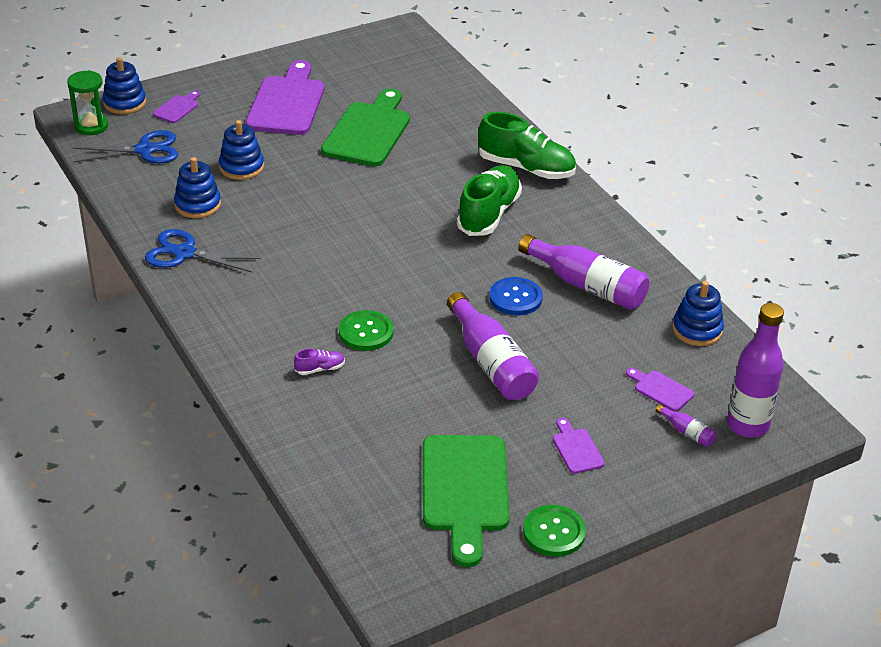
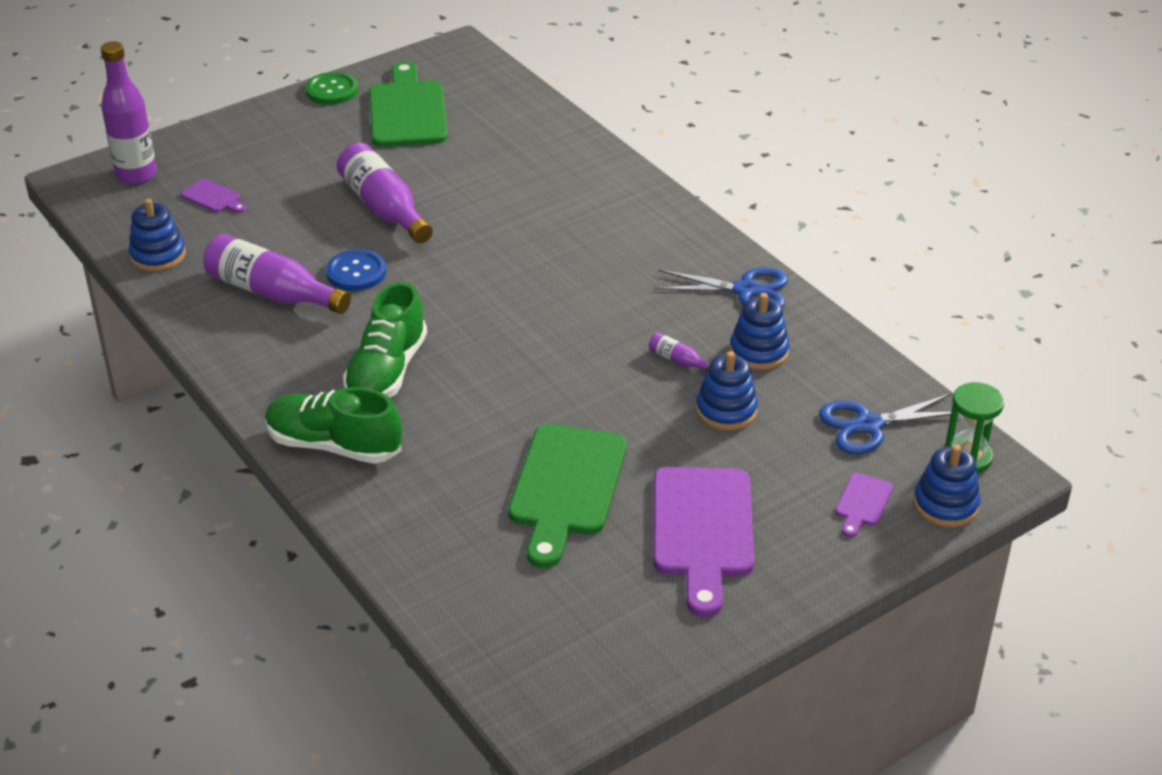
camera: 175 degrees right, 0 degrees up
(320, 369) = (556, 189): purple shoe -> none
(366, 332) = (517, 225): green button -> none
(576, 448) = (305, 146): purple cutting board -> none
(687, 432) = (197, 165): purple bottle -> purple bottle (678, 360)

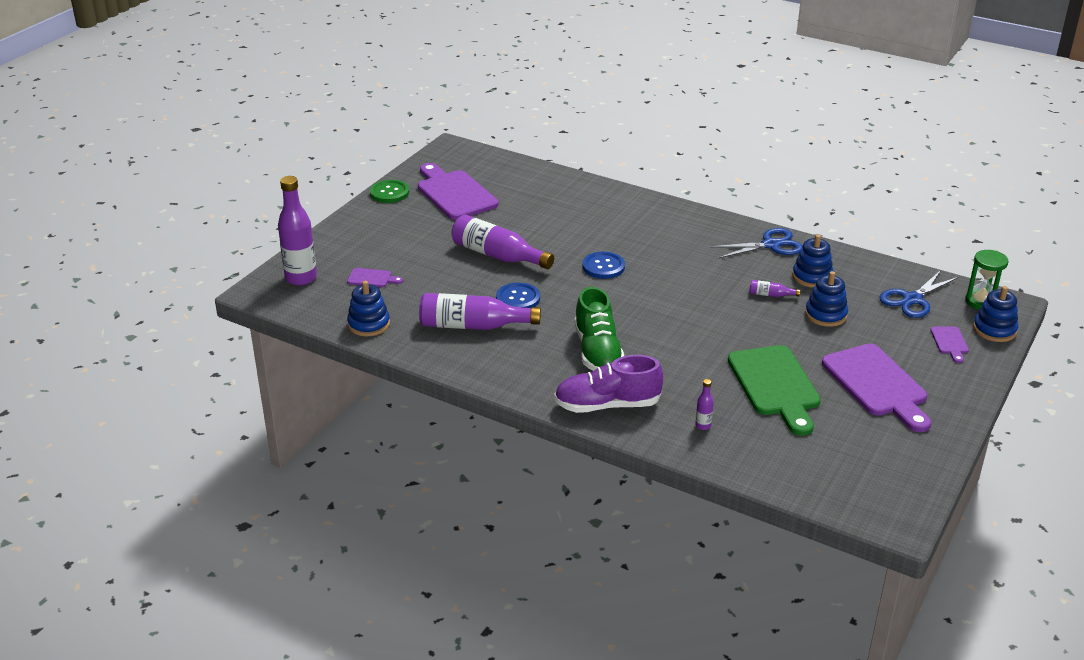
camera: 25 degrees left, 5 degrees down
(334, 445) = (607, 405): green shoe -> purple shoe
(407, 111) = (454, 193): green cutting board -> purple cutting board
(424, 511) = (703, 426): none -> purple bottle
(499, 259) = (603, 267): none -> blue button

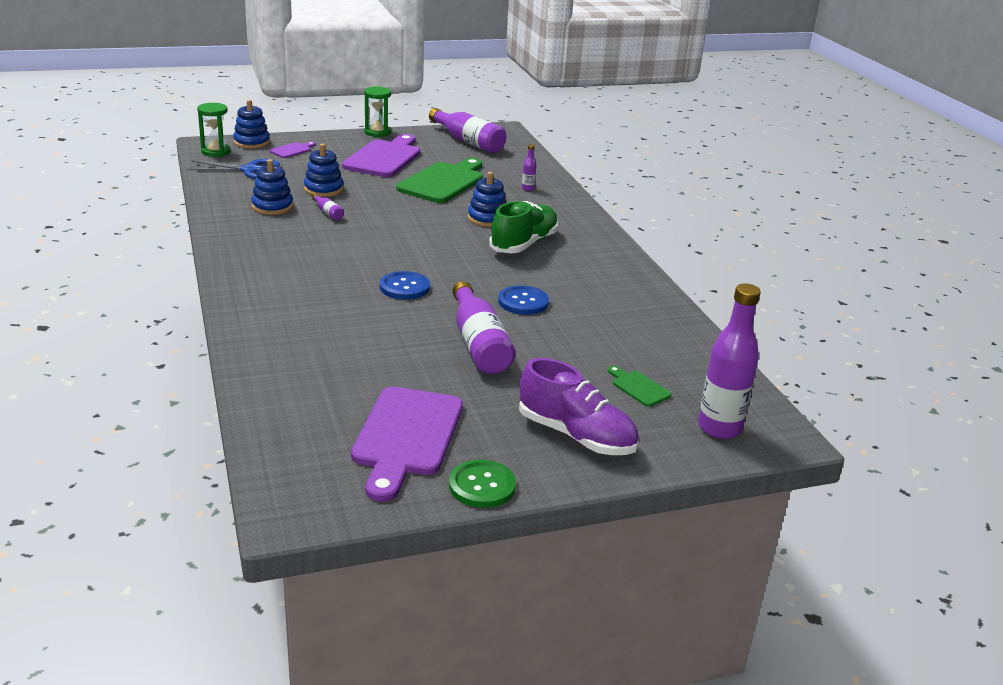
camera: 140 degrees left, 5 degrees down
(369, 324) = (690, 348): blue stacking toy -> blue stacking toy (487, 218)
(372, 278) = (638, 387): purple cutting board -> green cutting board
(473, 326) = (595, 302): purple bottle -> purple bottle (468, 141)
(607, 405) = (571, 220): purple shoe -> purple shoe (576, 435)
(771, 245) = (241, 234): blue scissors -> none
(964, 419) = (377, 132): none -> green hourglass

